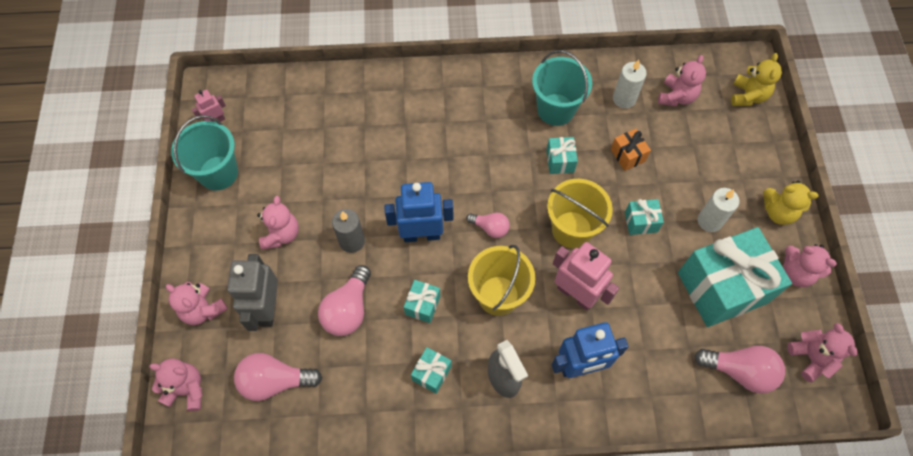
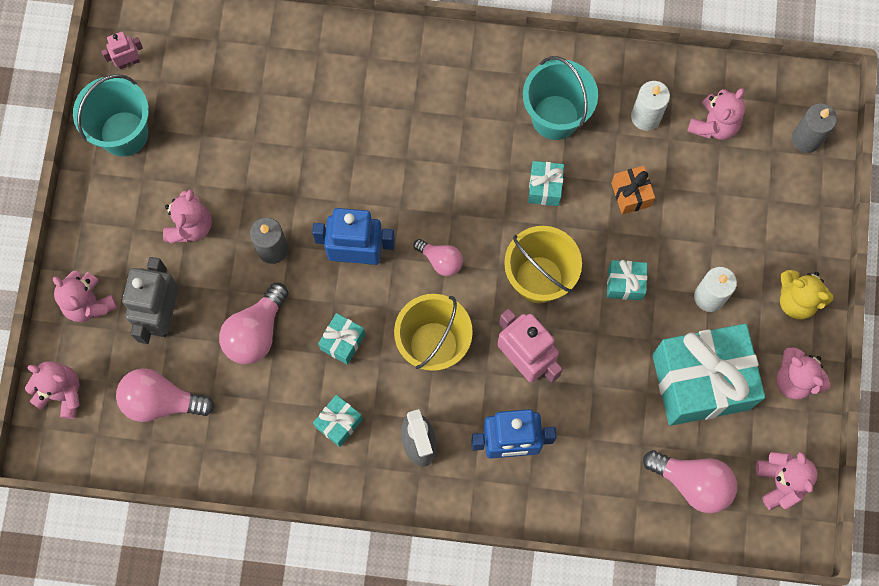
camera: 10 degrees right, 10 degrees up
(748, 96) = (806, 139): yellow teddy bear -> grey candle

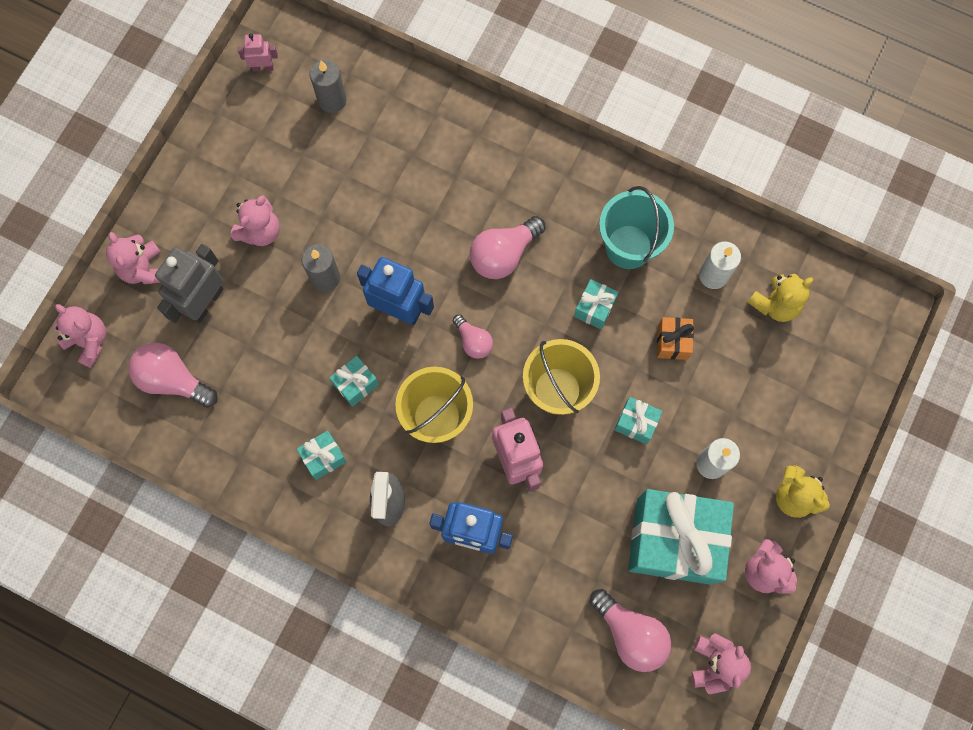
camera: 20 degrees right, 0 degrees up
(124, 133) = (234, 129): turquoise bucket -> none
(255, 332) = (281, 347): pink light bulb -> pink light bulb (503, 254)
(714, 124) = (775, 304): pink teddy bear -> yellow teddy bear
(806, 139) = (858, 348): grey candle -> grey candle (332, 100)

